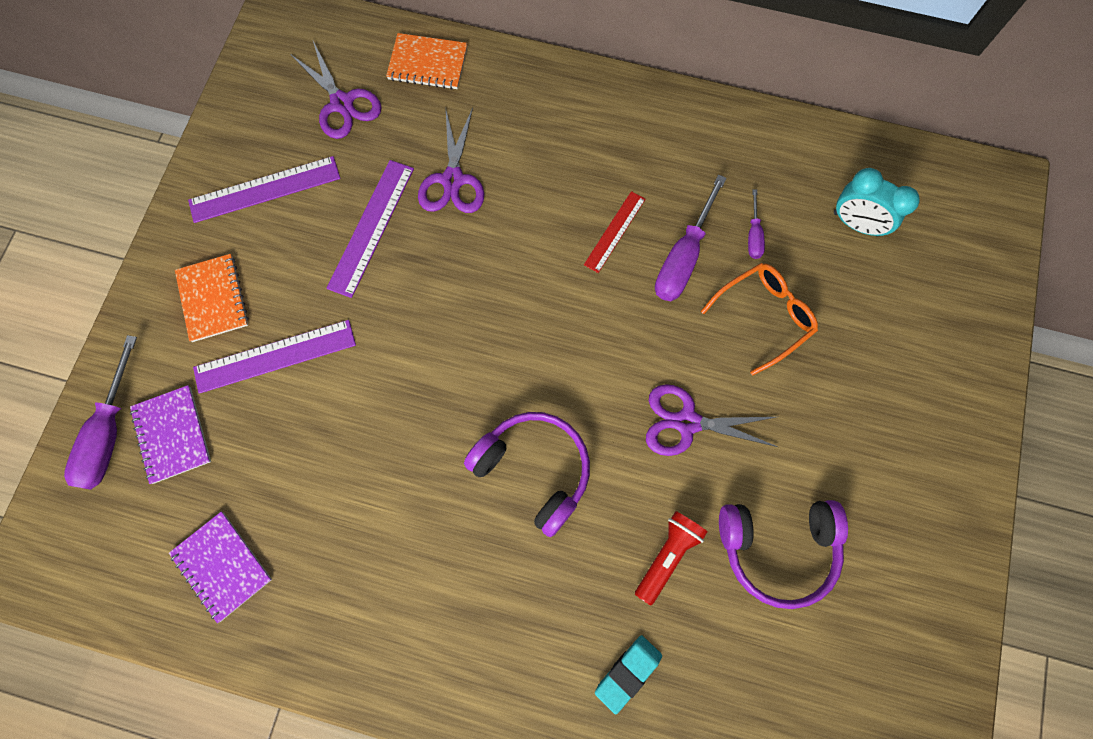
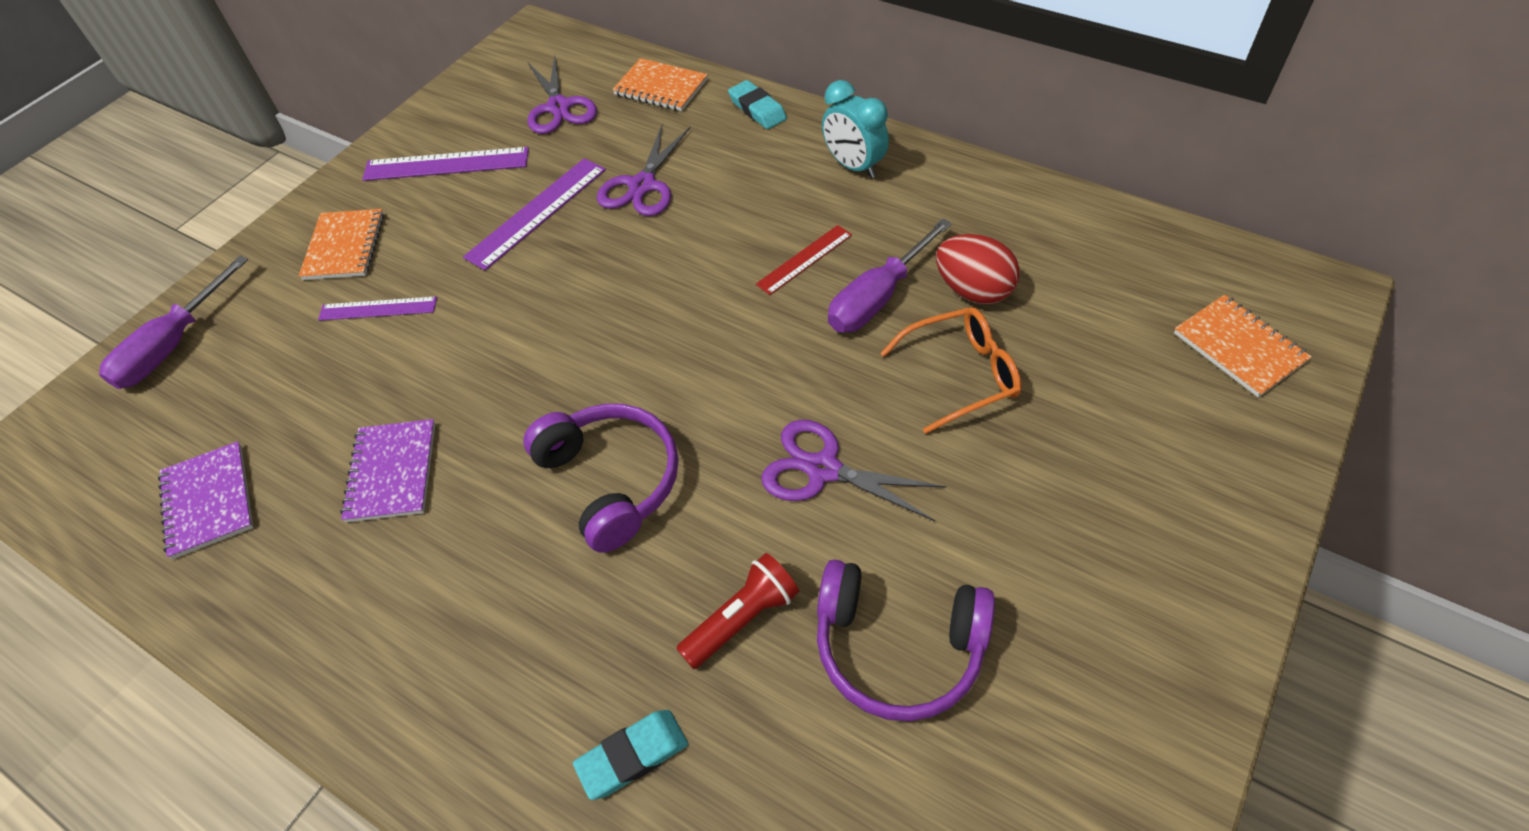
camera: 20 degrees right, 20 degrees down
(172, 435) = (233, 360): purple notebook -> purple notebook (392, 472)
(275, 356) = (378, 309): purple ruler -> purple ruler, size x0.62
(523, 75) = (757, 109): none -> turquoise eraser
(753, 235) = (973, 290): purple screwdriver -> red egg
(856, 224) = (1109, 300): turquoise clock -> turquoise clock (853, 166)
(953, 248) = (1239, 347): none -> orange notebook

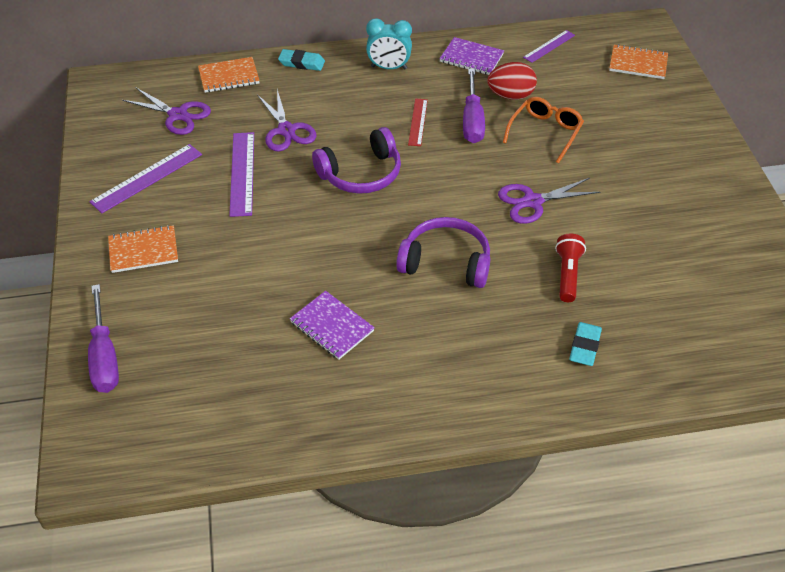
camera: 45 degrees left, 5 degrees down
(208, 501) = (246, 402): purple notebook -> purple notebook (471, 58)
(345, 247) = (143, 250): orange notebook -> orange notebook turned 60 degrees counterclockwise
(378, 309) = (213, 267): purple ruler -> purple ruler (549, 46)
(898, 647) = (636, 244): purple headphones -> purple headphones (361, 174)

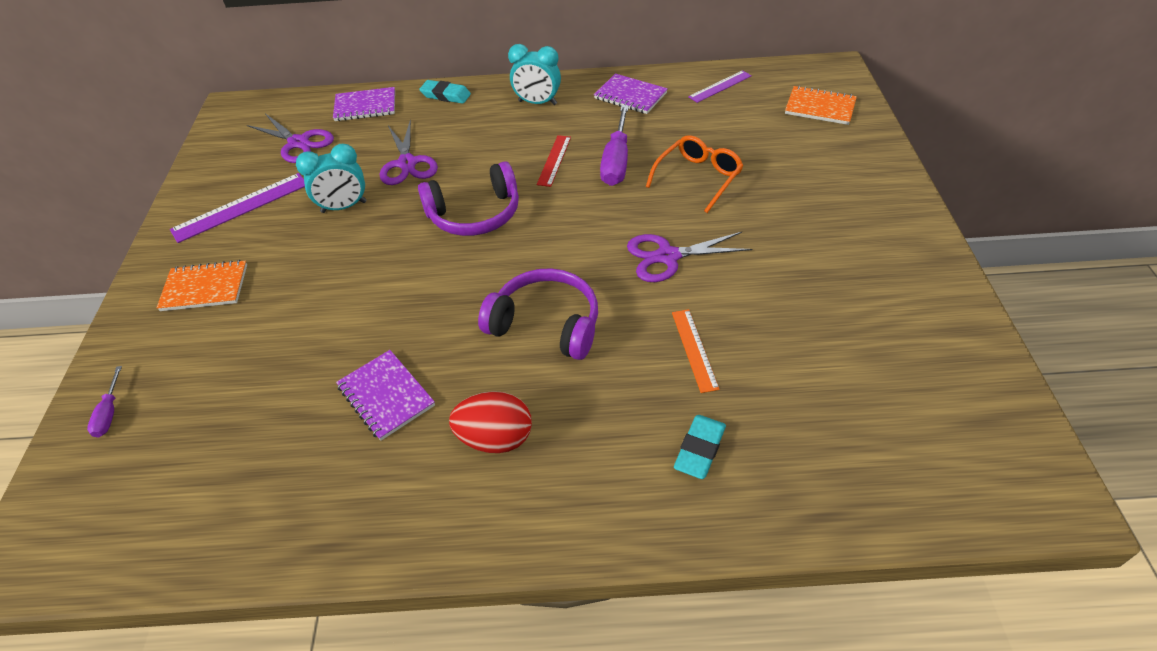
camera: 10 degrees right, 0 degrees up
(104, 357) = (109, 413): purple screwdriver -> purple screwdriver, size x0.52
(229, 77) = (365, 106): orange notebook -> purple notebook
(242, 173) = (344, 207): purple ruler -> turquoise clock
(510, 95) = (666, 136): red egg -> red egg (495, 438)
(567, 274) = (694, 349): red flashlight -> orange ruler

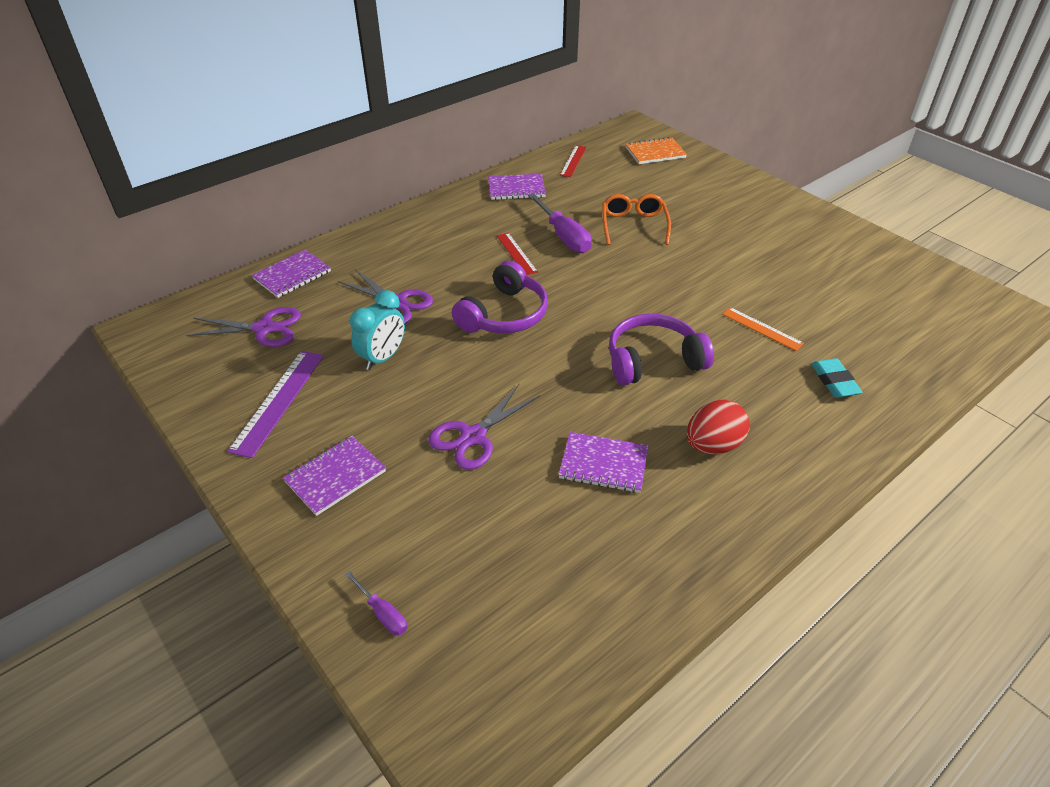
camera: 40 degrees left, 5 degrees down
(205, 288) = (335, 476): orange notebook -> purple notebook
(446, 95) = (359, 240): turquoise eraser -> none
(537, 103) = (449, 218): turquoise clock -> none
(668, 256) = (677, 282): purple scissors -> purple scissors (473, 436)
(720, 86) = (573, 161): purple ruler -> red ruler

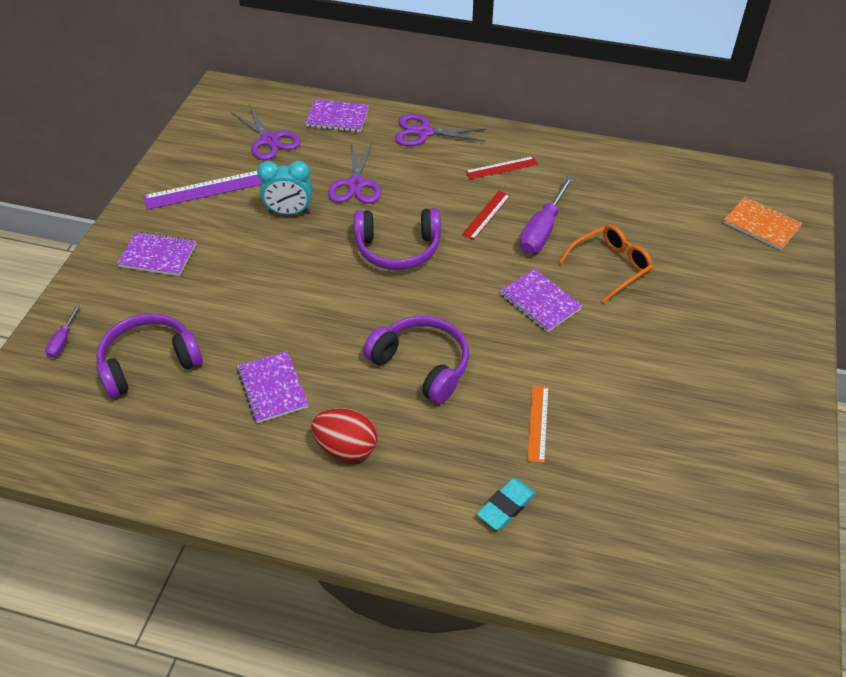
camera: 55 degrees right, 5 degrees up
(473, 436) = (246, 302): purple scissors -> purple scissors (424, 132)
(488, 546) = (149, 363): none -> purple headphones
(516, 189) = (582, 167): purple notebook -> purple notebook (540, 302)
(573, 161) = (673, 178): red ruler -> red ruler (501, 168)

